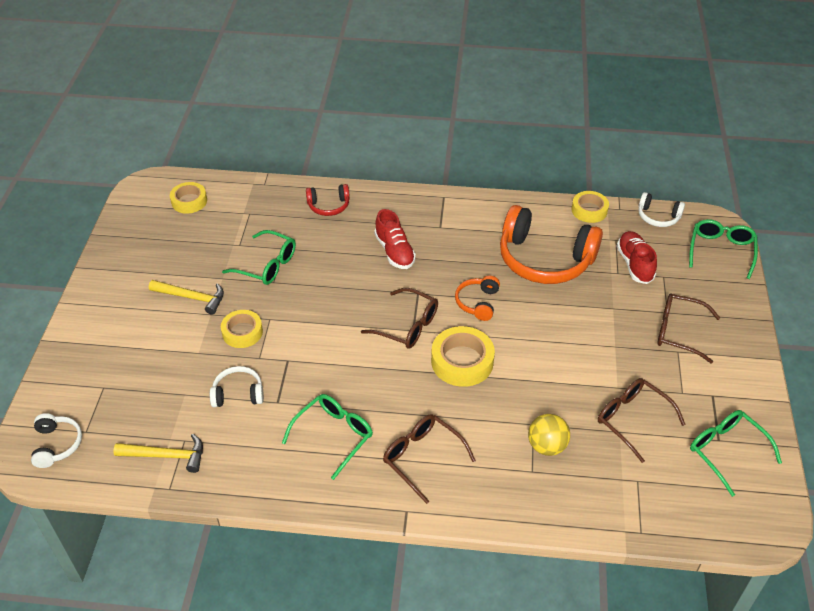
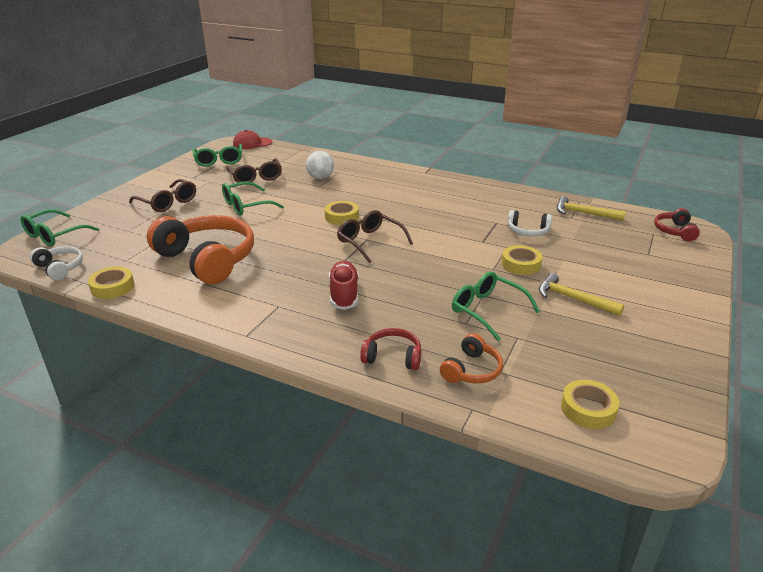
camera: 160 degrees left, 15 degrees down
(57, 445) = (675, 231): white headphones -> red headphones
(333, 436) = (459, 202): green glasses -> green glasses (246, 206)
(422, 458) = (403, 186): brown glasses -> none
(462, 361) = (342, 217): yellow tape -> yellow tape, size x0.66
(478, 303) = (298, 244): orange headphones -> orange headphones (471, 370)
(546, 446) = (320, 178): yellow ball -> white ball
(634, 264) = (137, 241): red shoe -> none
(736, 529) = (252, 143): none -> red cap

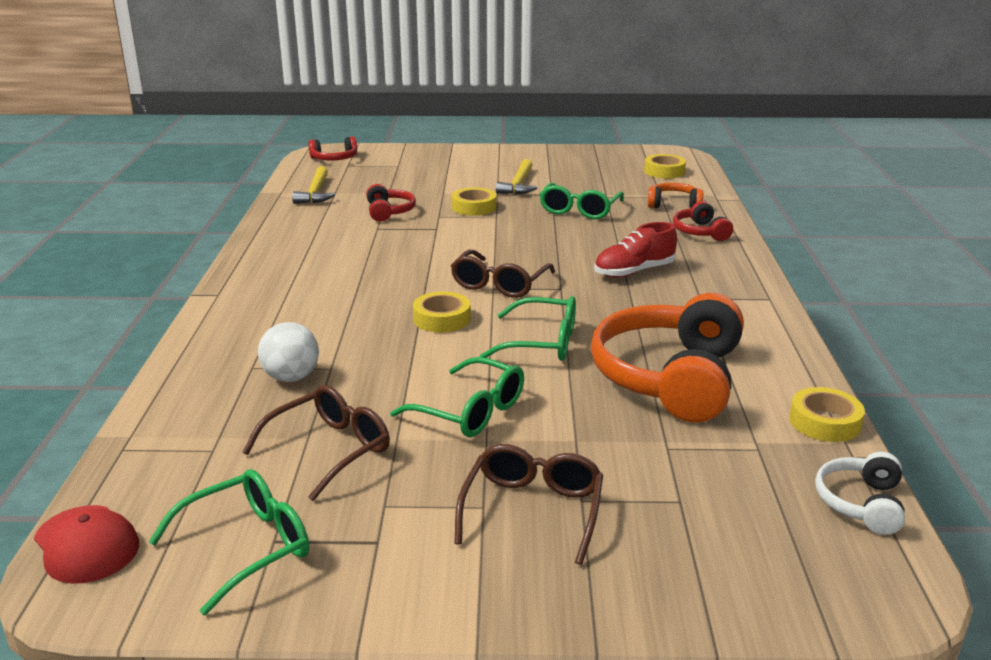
camera: 115 degrees left, 5 degrees down
(55, 235) = (798, 589): green glasses -> green glasses (541, 343)
(527, 231) = (389, 212): white headphones -> red headphones

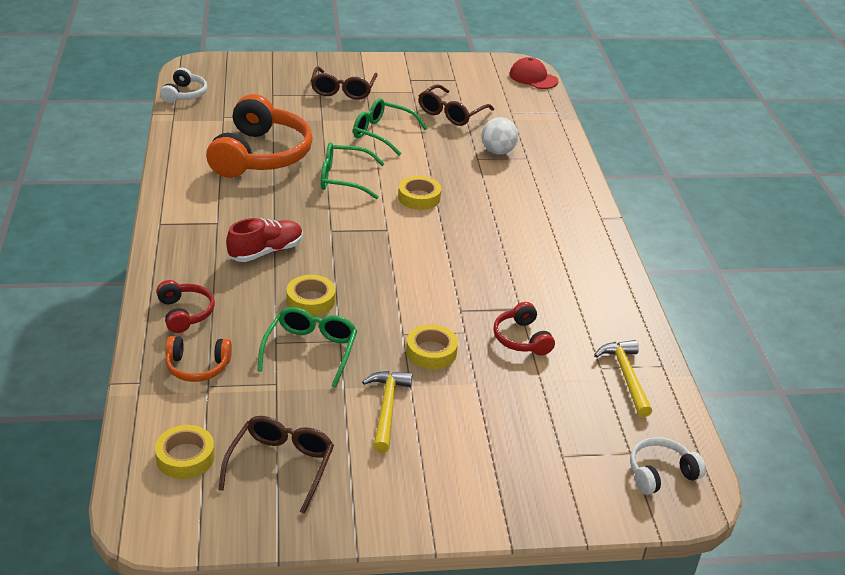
camera: 170 degrees right, 10 degrees up
(246, 548) = (465, 77): green glasses -> none
(334, 159) = (661, 473): red headphones -> white headphones
(500, 284) = (382, 234): brown glasses -> brown glasses (281, 466)
(824, 422) = (177, 130): yellow tape -> yellow tape (311, 300)

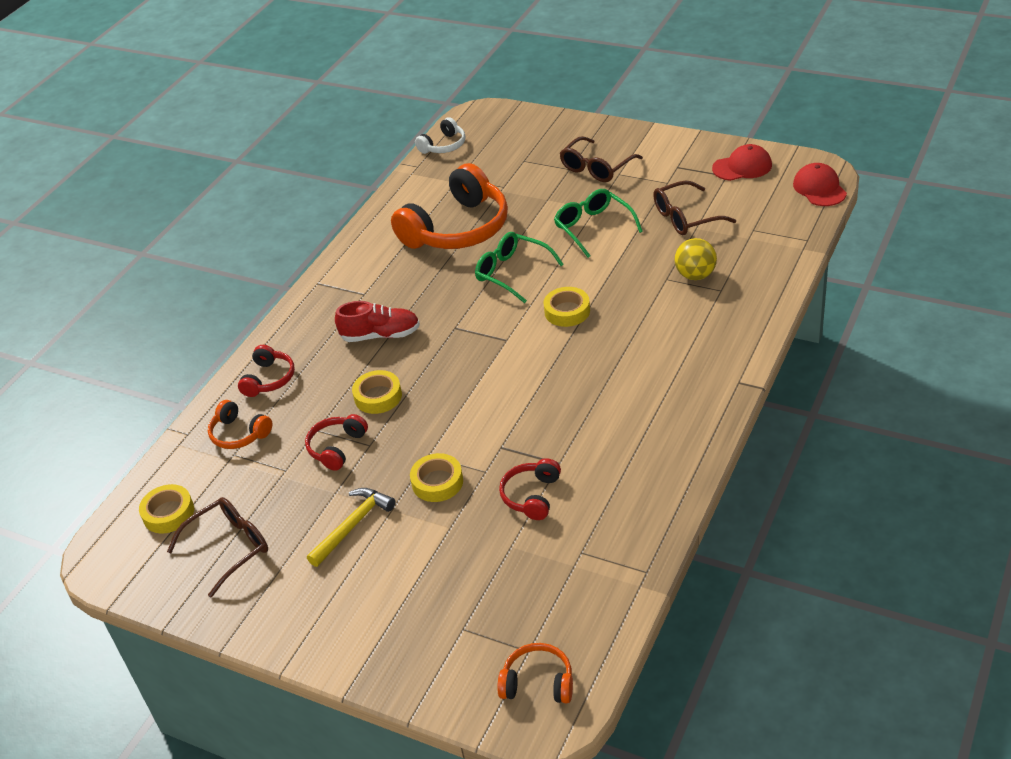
camera: 40 degrees right, 5 degrees up
(310, 351) = (337, 448): green glasses -> red headphones
(461, 72) = (742, 167): none -> red cap
(498, 151) = (695, 275): white ball -> yellow ball
(626, 376) = (598, 570): yellow hammer -> none
(661, 473) = (538, 683): white headphones -> orange headphones

